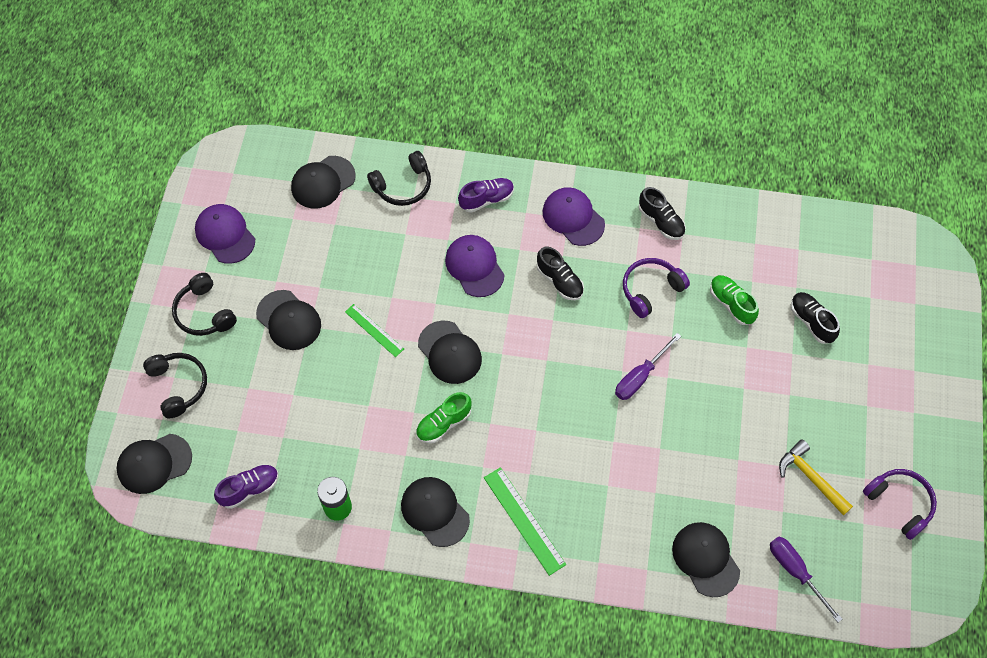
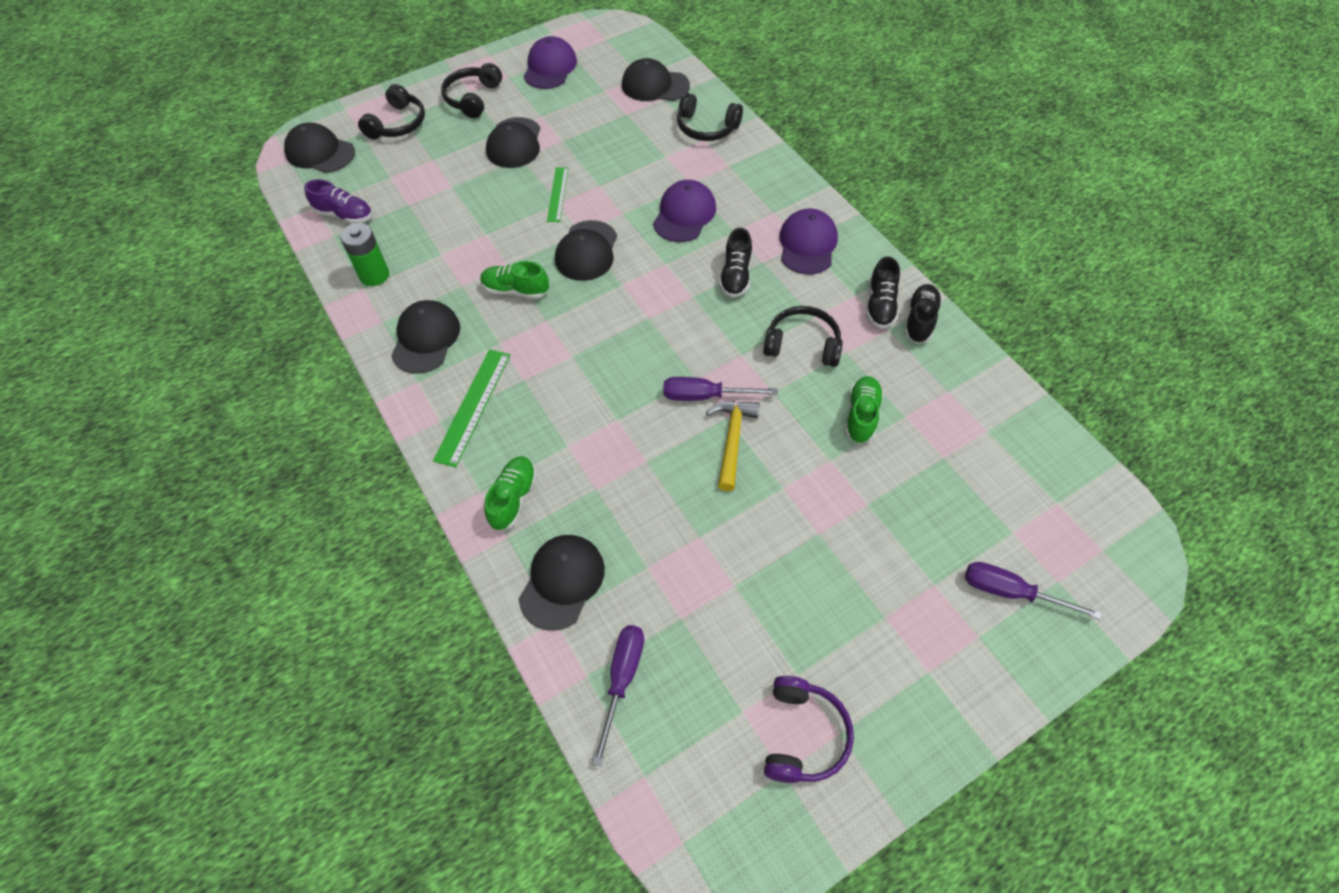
camera: 50 degrees right, 5 degrees down
(486, 199) = (755, 181): purple shoe -> none
(621, 546) = (513, 498): none -> green shoe
(651, 290) = (802, 344): purple headphones -> black headphones
(811, 322) = (921, 497): black shoe -> black shoe (920, 320)
(811, 478) = (745, 619): yellow hammer -> yellow hammer (732, 440)
(902, 331) = (1011, 592): none -> purple screwdriver

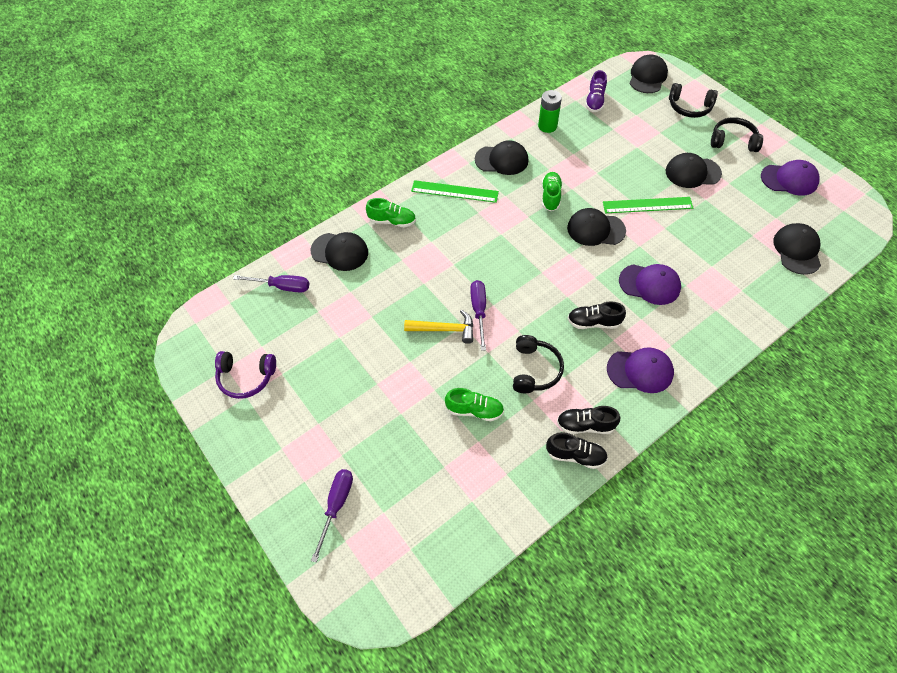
camera: 85 degrees right, 0 degrees up
(557, 194) = (647, 205): green ruler -> green ruler, size x1.54
(706, 127) = (757, 291): black headphones -> none

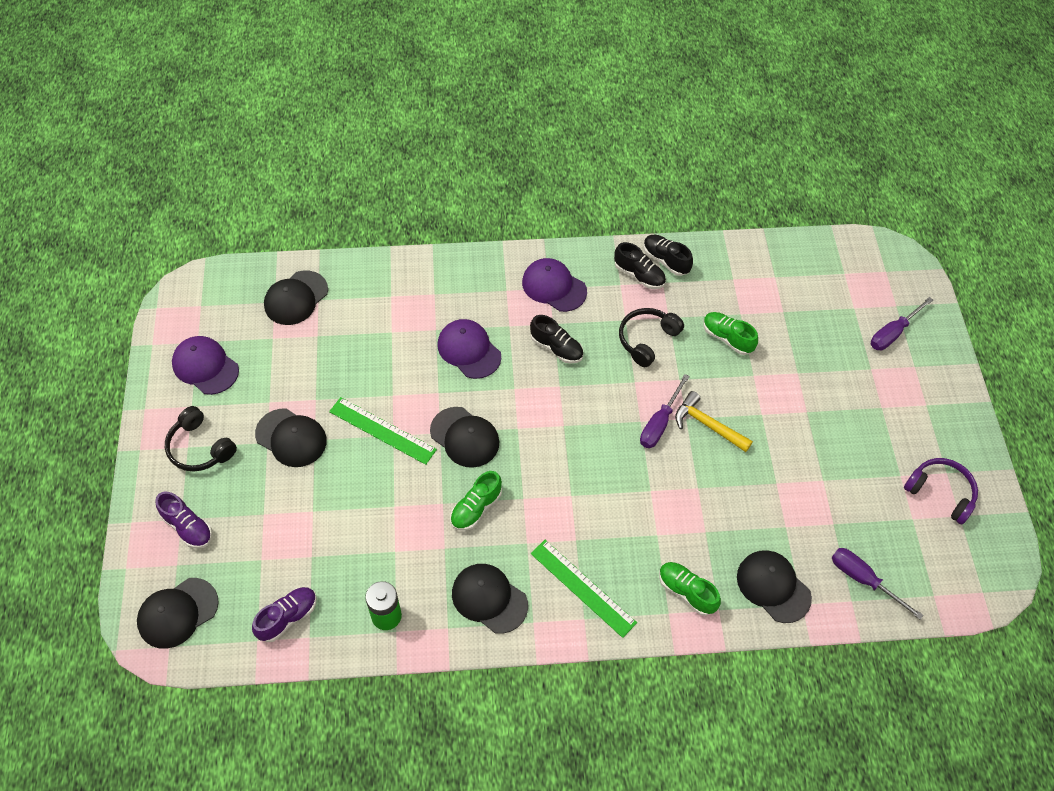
camera: 150 degrees left, 0 degrees up
(689, 107) = (187, 527): black headphones -> purple shoe

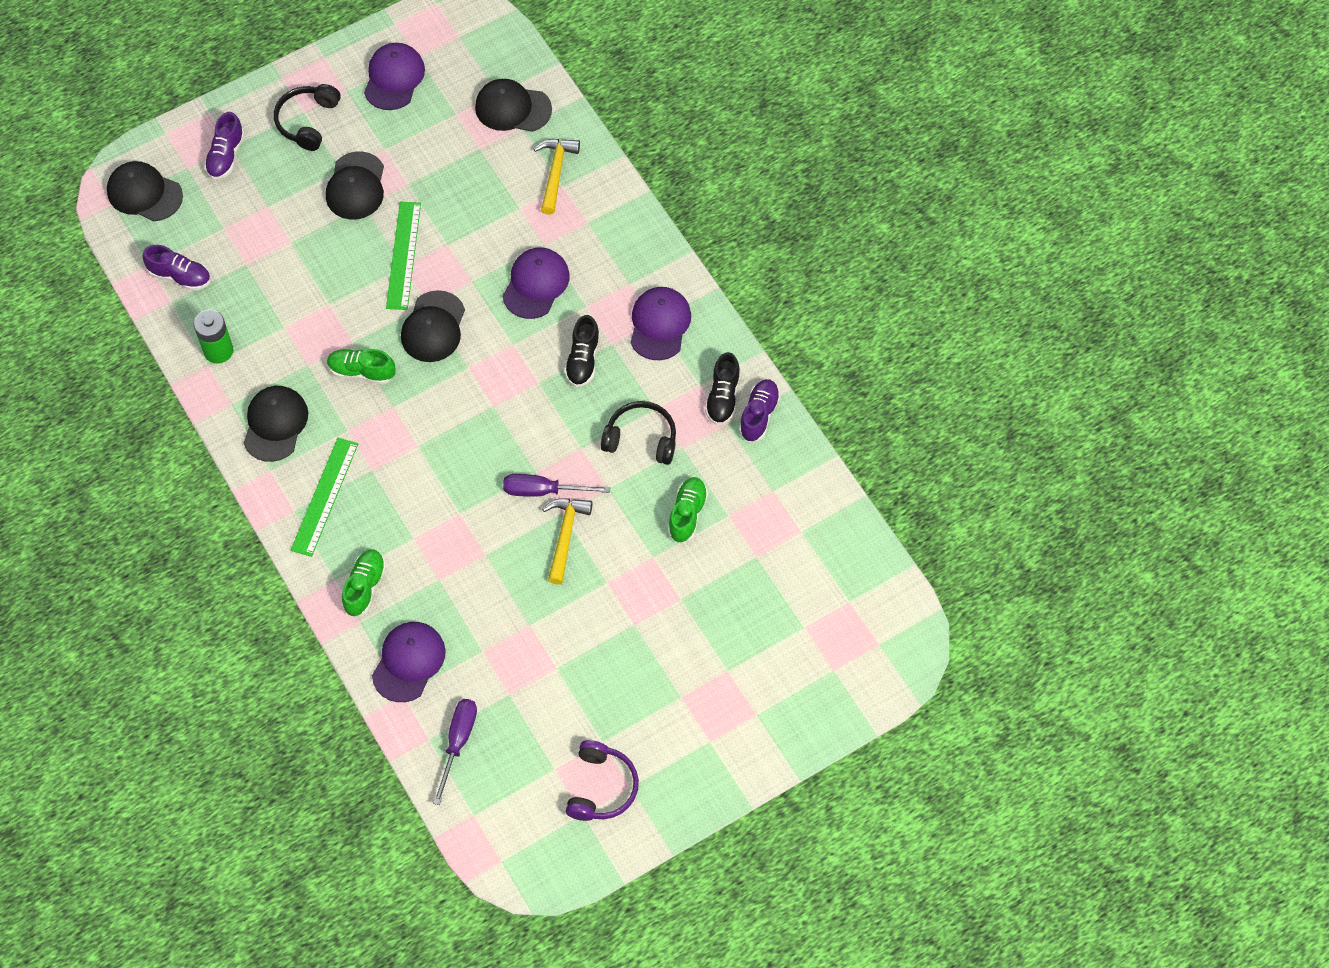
camera: 65 degrees right, 5 degrees up
(375, 295) = (555, 173): none -> yellow hammer
(665, 260) = (759, 415): black shoe -> purple shoe
(773, 586) = (408, 662): black cap -> purple cap
(893, 333) = (791, 678): purple screwdriver -> none

